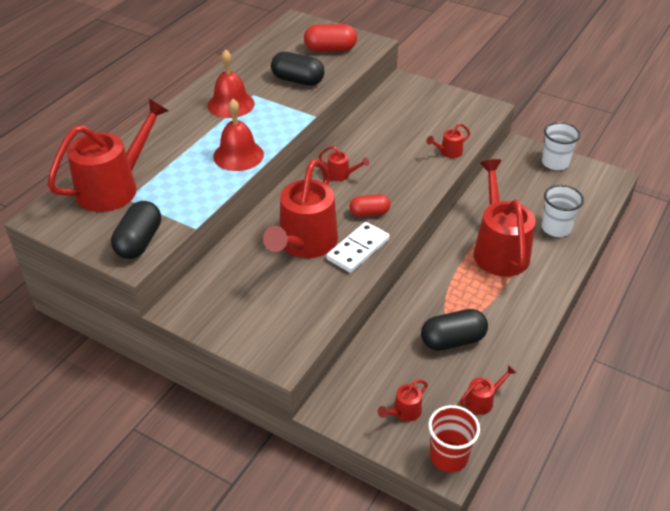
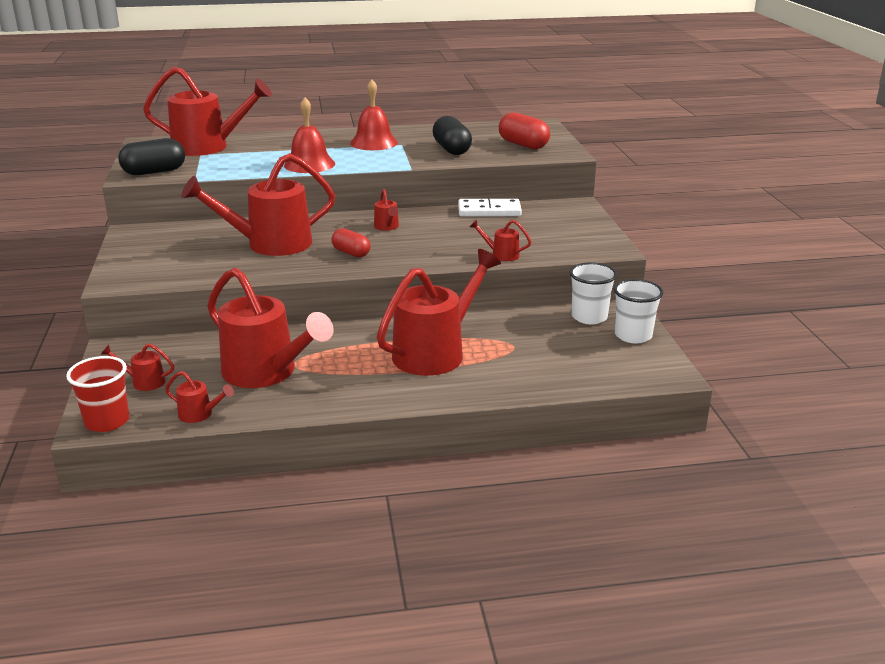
camera: 50 degrees right, 15 degrees down
(358, 249) = (293, 264): white domino -> white domino (489, 211)
(452, 340) = (267, 373): black capsule -> red watering can
(556, 228) = (520, 370): white cup -> white cup (589, 317)

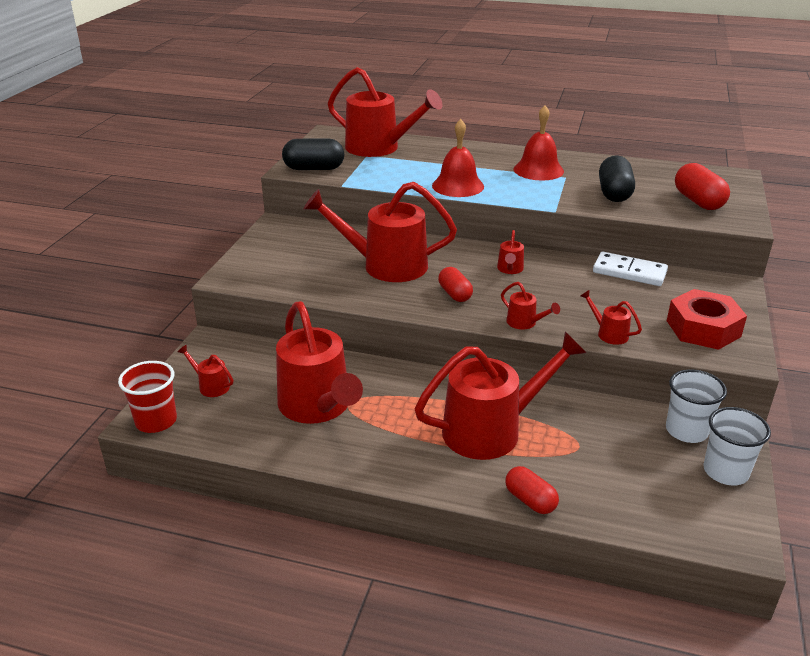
camera: 25 degrees right, 5 degrees up
(200, 414) = (233, 438): red watering can -> red watering can (525, 323)
(499, 390) = (530, 500): none -> red capsule
(571, 237) = (703, 328): none -> red nut

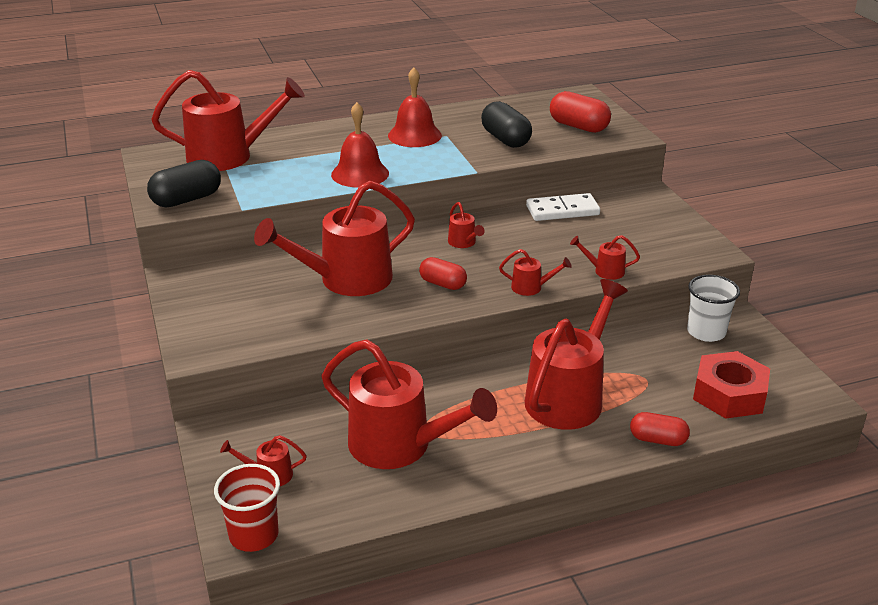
camera: 35 degrees left, 0 degrees up
(703, 328) = (666, 240): red nut -> red nut (729, 394)
(725, 471) = (760, 352): white cup -> none

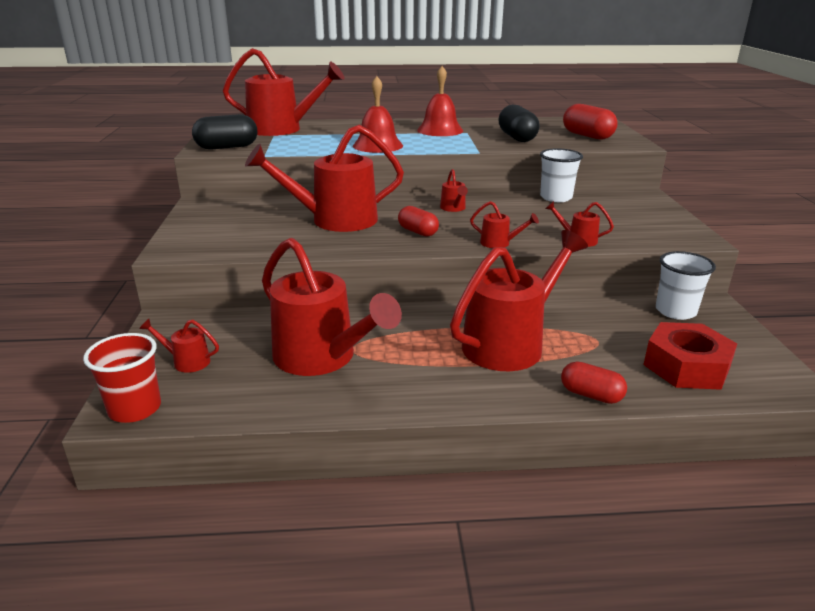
camera: 15 degrees right, 5 degrees down
(562, 210) = (556, 197): white domino -> white cup

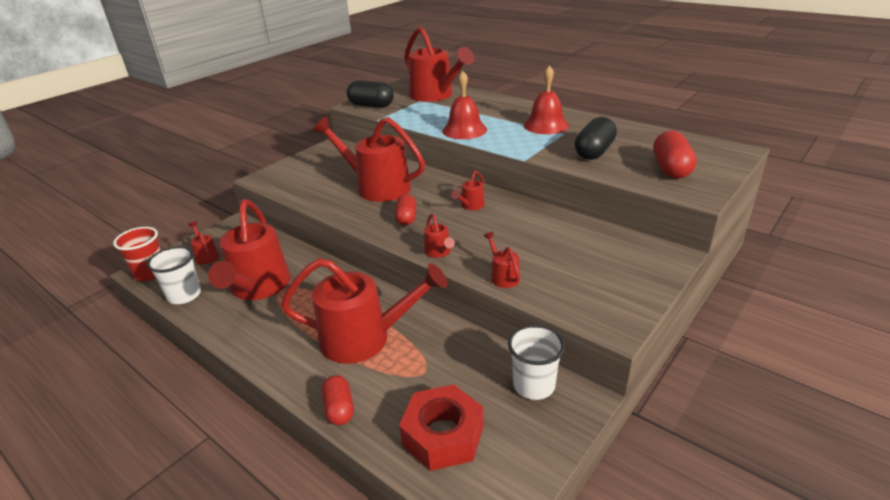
camera: 45 degrees right, 5 degrees up
(556, 197) = (574, 225): white cup -> white cup (184, 295)

